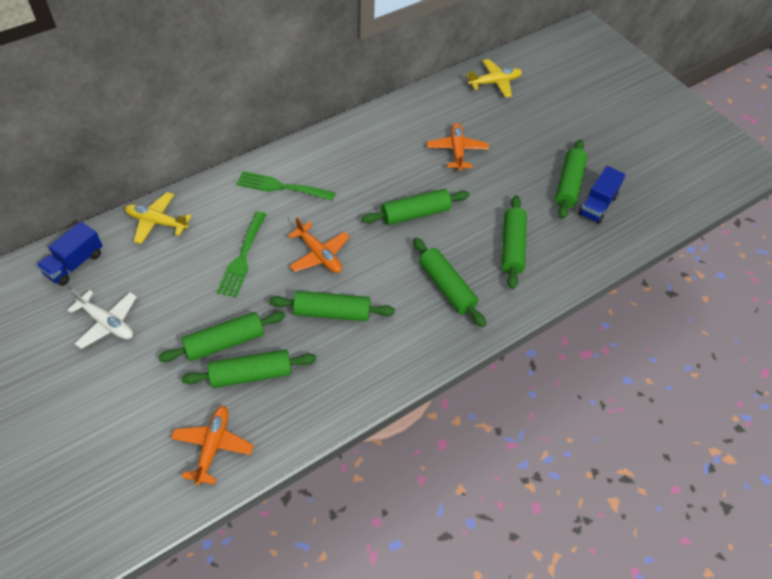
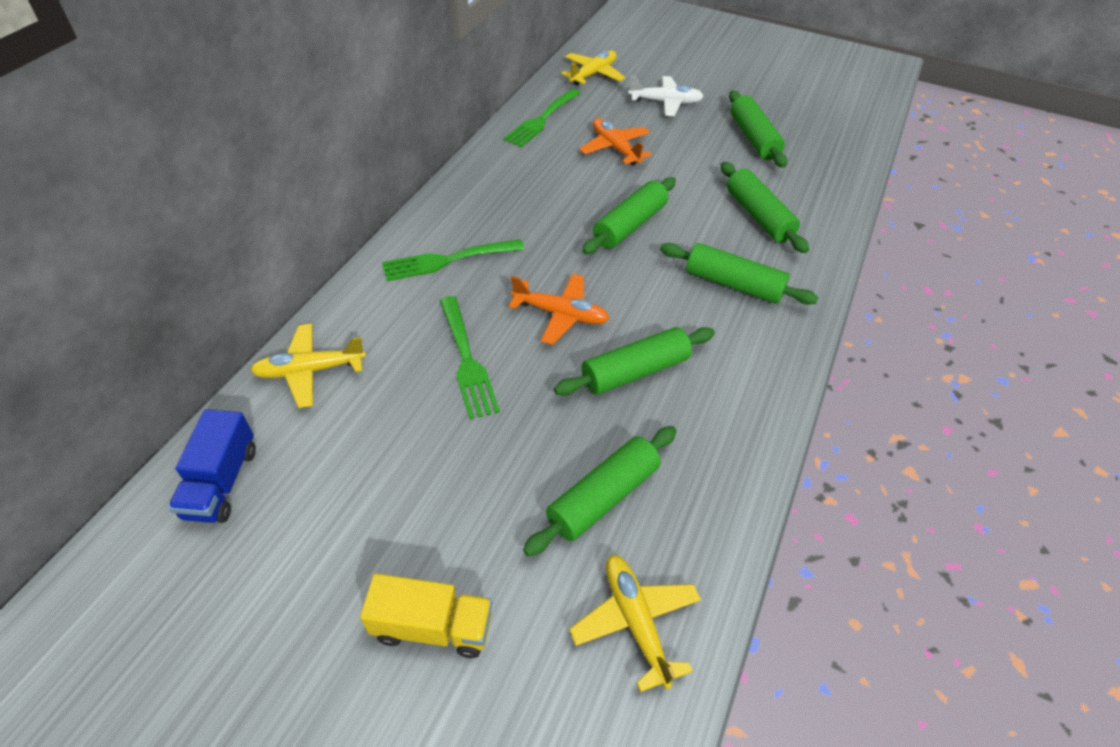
camera: 30 degrees left, 5 degrees down
(107, 323) = (340, 538): white plane -> white plane (665, 102)
(117, 391) = (432, 626): none -> yellow truck
(213, 446) = (635, 621): orange plane -> yellow plane
(225, 342) = (533, 475): green rolling pin -> none
(424, 107) = (541, 120): none -> green fork
(597, 205) = (797, 146): blue truck -> none

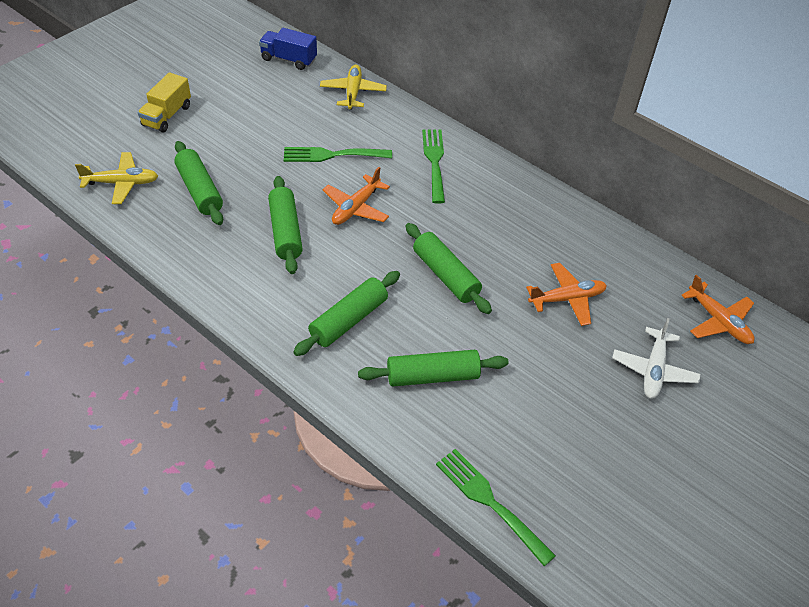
camera: 105 degrees right, 0 degrees up
(541, 120) = (624, 256): green fork -> green fork (489, 502)
(593, 74) = (718, 321): yellow plane -> orange plane
(753, 138) = (570, 428): green rolling pin -> none

